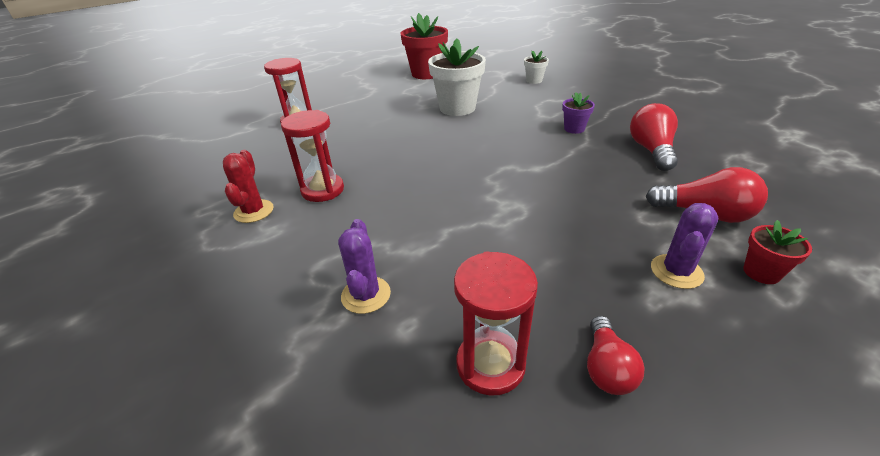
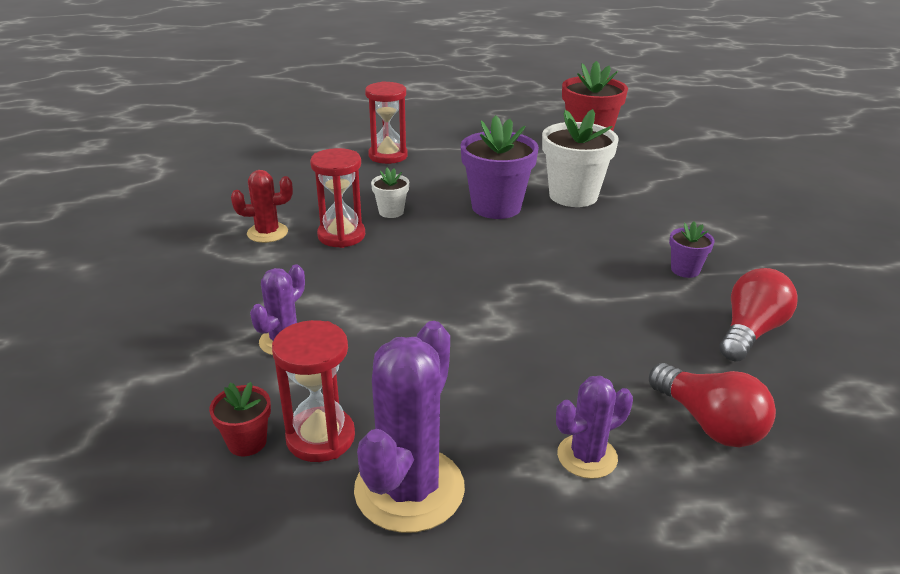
camera: 30 degrees right, 5 degrees down
(254, 211) = (267, 233): red cactus -> red cactus turned 45 degrees clockwise
(416, 131) = (496, 207): none -> purple flower pot
(534, 80) = (717, 191): white flower pot -> white flower pot (391, 212)
(606, 367) = (409, 489): red light bulb -> purple cactus
(761, 272) = (682, 503): red flower pot -> red flower pot (247, 442)

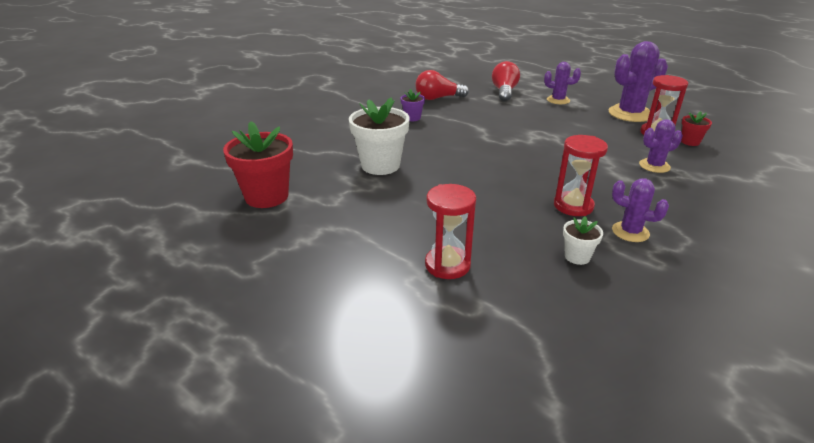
camera: 135 degrees left, 0 degrees up
(267, 233) = (630, 232): red cactus -> purple cactus
(391, 212) = (517, 208): white flower pot -> white flower pot (577, 257)
(496, 207) = (440, 180): purple flower pot -> none

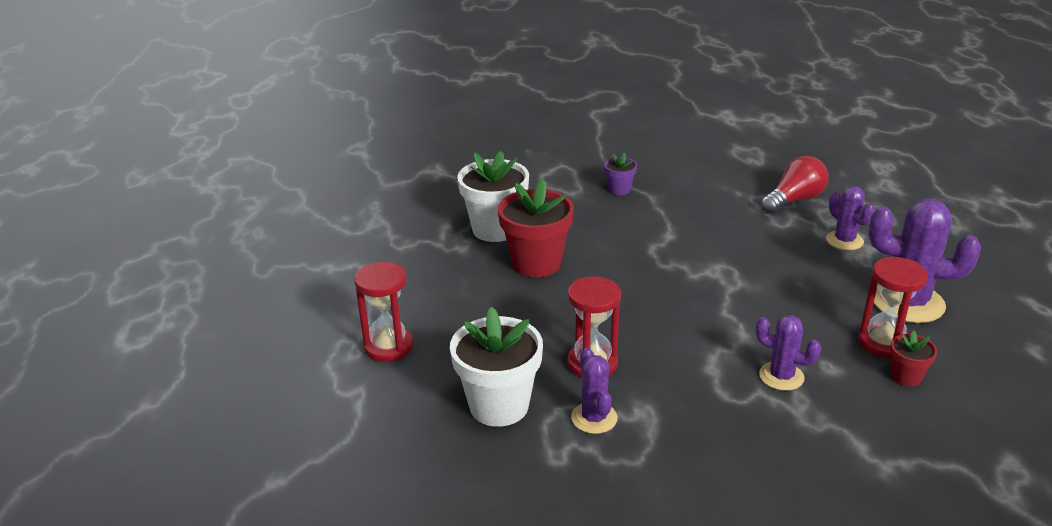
camera: 45 degrees right, 0 degrees up
(267, 196) = (362, 215): red flower pot -> red flower pot (536, 263)
(438, 98) = (694, 176): red light bulb -> none
(577, 257) = (499, 406): white flower pot -> white flower pot, size x2.02

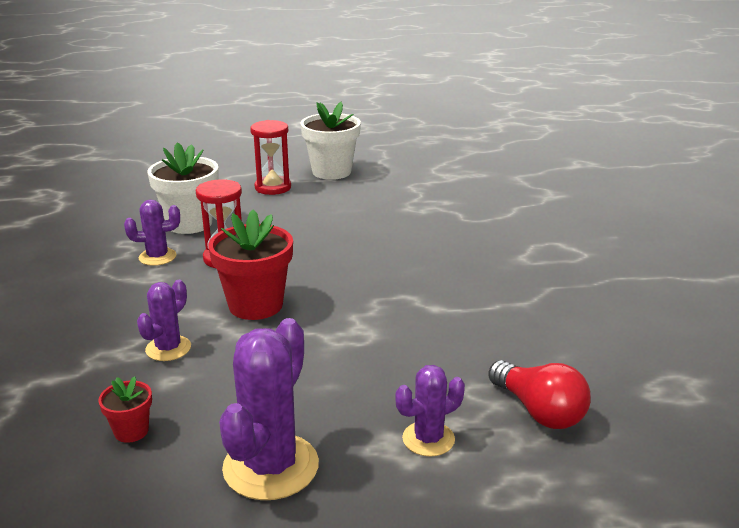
camera: 90 degrees right, 5 degrees down
(495, 229) = (441, 221): white flower pot -> white flower pot (331, 172)
(536, 263) = (381, 238): red flower pot -> red flower pot (255, 305)
(619, 189) = (535, 284): purple flower pot -> none
(883, 343) = (196, 427): red hourglass -> none

